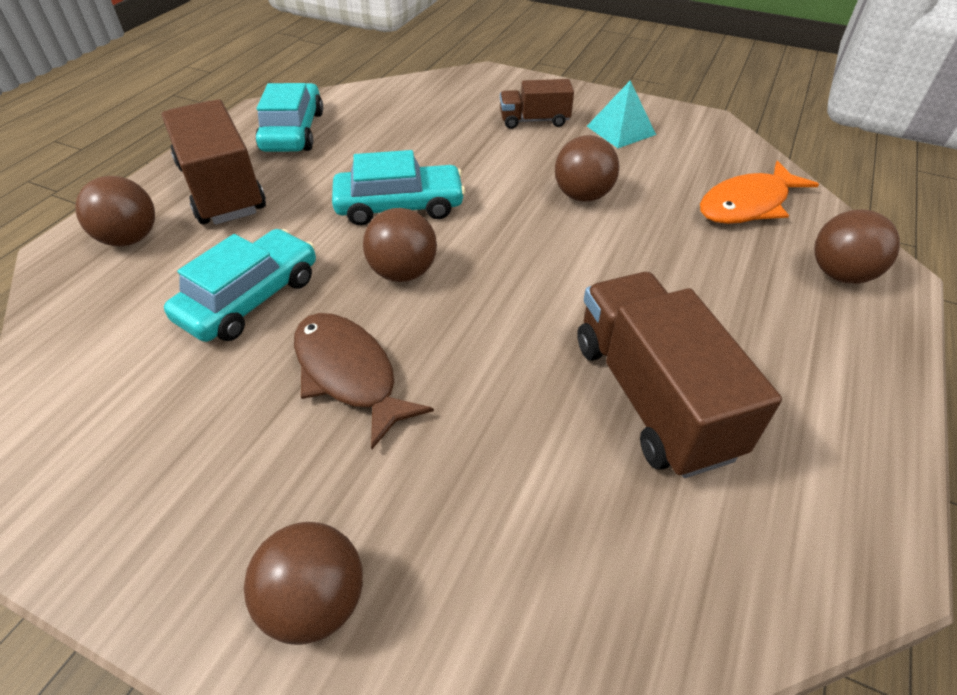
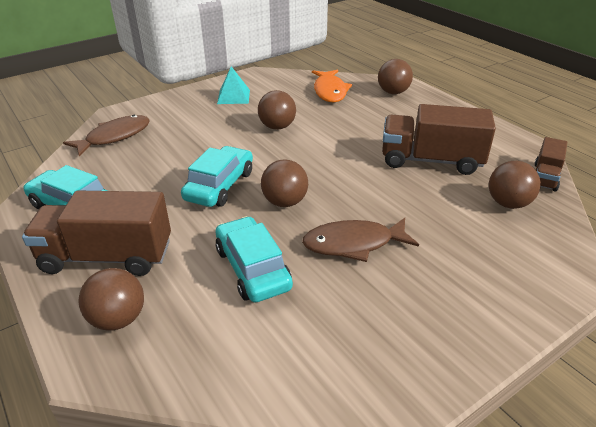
camera: 60 degrees left, 10 degrees down
(315, 602) = (497, 292): brown ball -> brown ball (508, 203)
(438, 95) = (114, 137): none -> brown fish
(534, 120) = (190, 116): brown truck -> brown truck (545, 177)

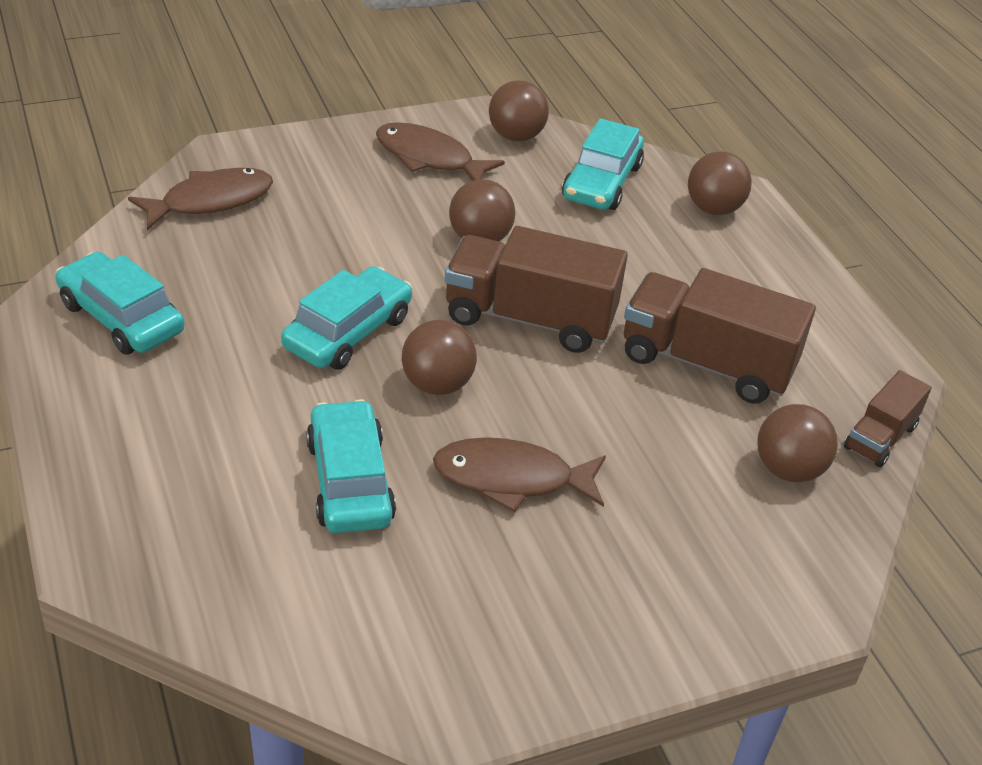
camera: 10 degrees right, 5 degrees up
(107, 257) = (152, 414): brown truck -> brown truck (529, 318)
(118, 319) = (146, 510): brown ball -> brown ball (516, 136)
(233, 96) = (429, 158): turquoise pyramid -> brown fish
(330, 91) = (601, 182): orange fish -> turquoise car

